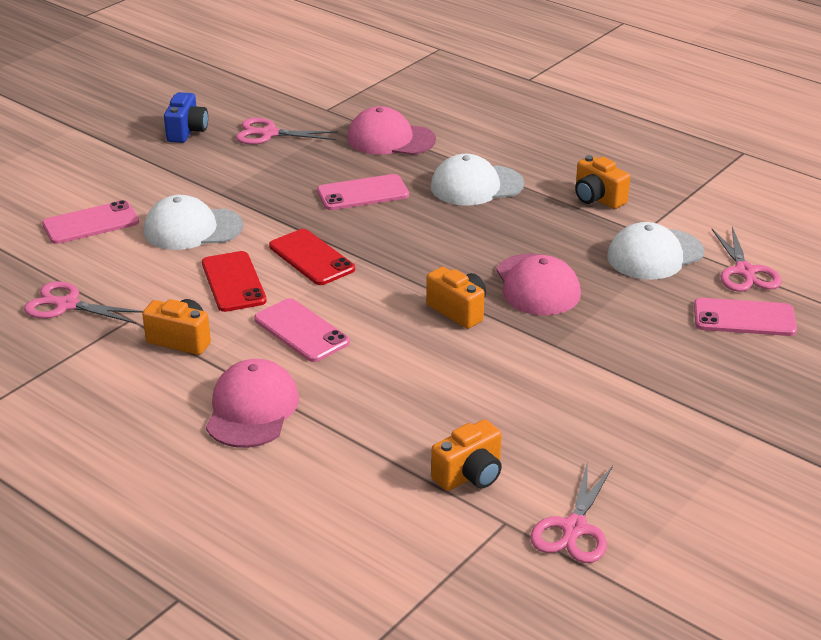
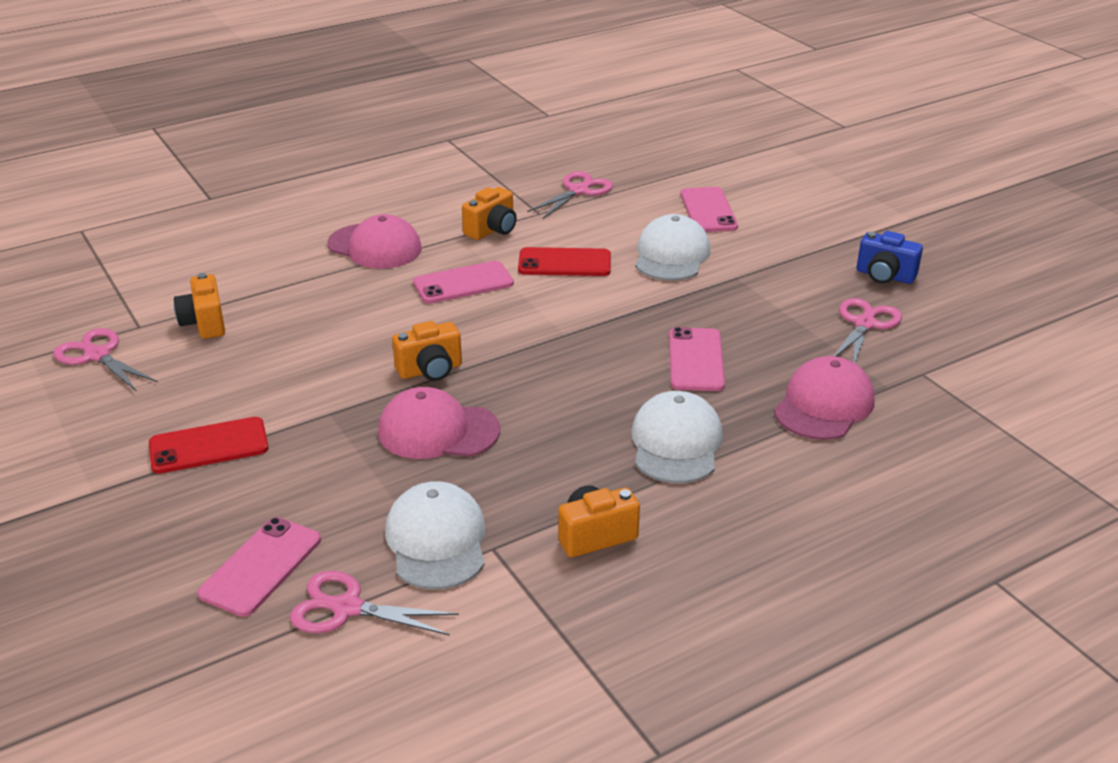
camera: 110 degrees right, 0 degrees up
(311, 258) = (581, 307): red phone -> red phone (209, 446)

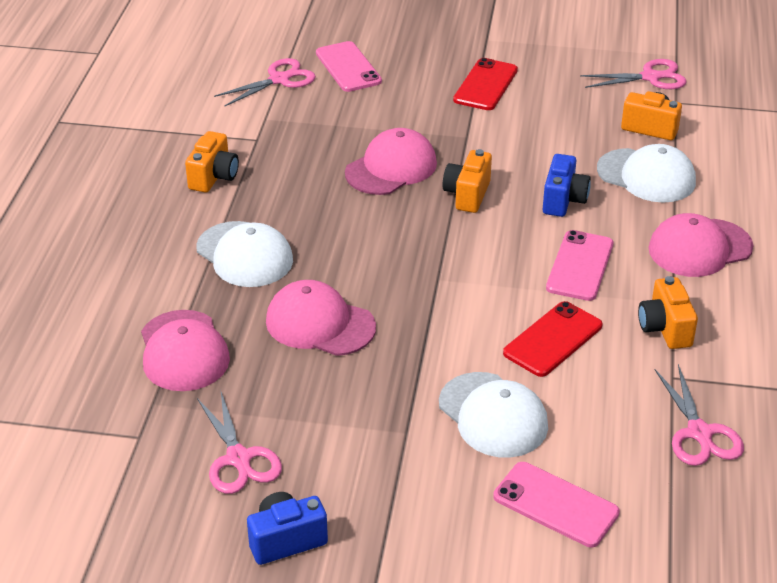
camera: 130 degrees right, 5 degrees up
(380, 322) = (563, 200): none -> blue camera
(436, 541) = (289, 124): white cap -> white cap (646, 176)
(696, 360) = (320, 324): pink phone -> pink cap

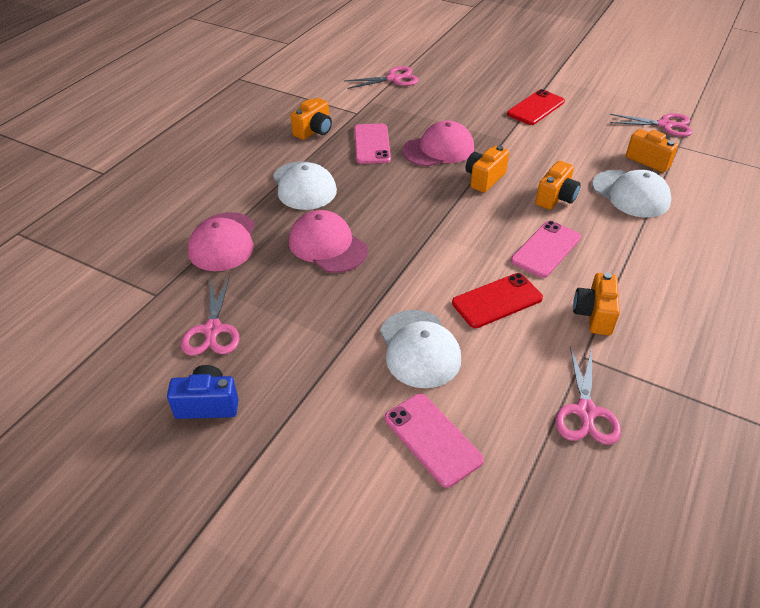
camera: 20 degrees right, 5 degrees up
(348, 67) = (444, 79): pink phone -> pink phone (372, 144)
(563, 200) = (556, 198): blue camera -> orange camera
(699, 248) = (651, 258): pink cap -> none

